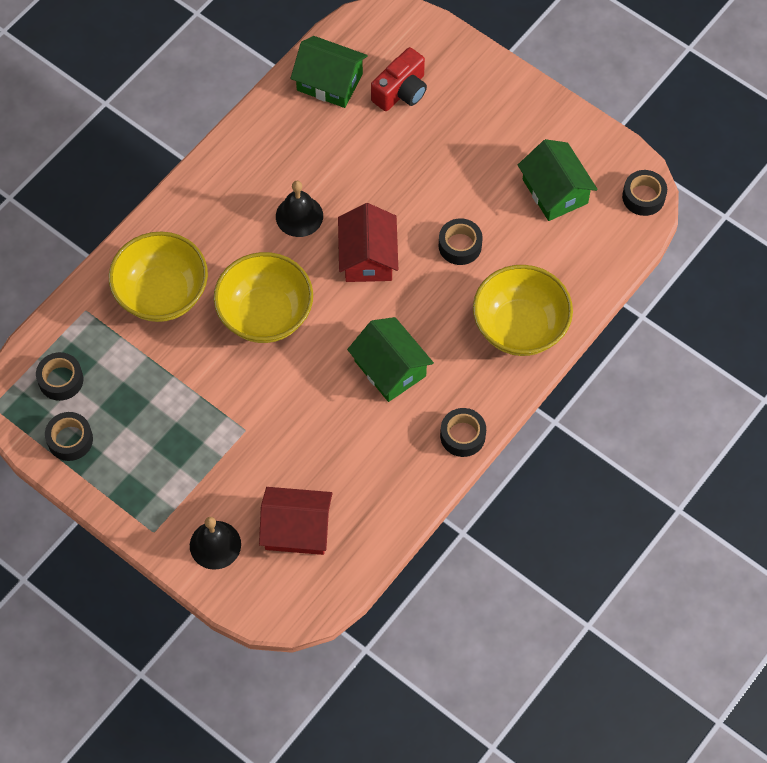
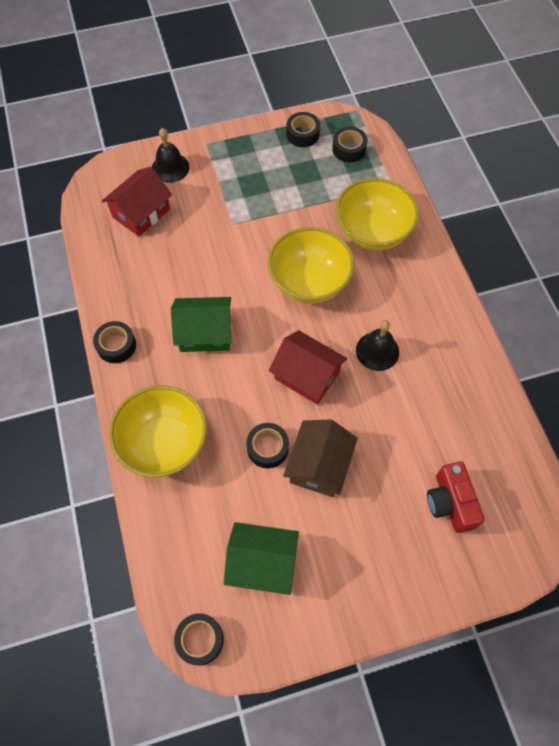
camera: 125 degrees right, 0 degrees up
(329, 82) = (495, 450): green house -> none
(444, 199) = (319, 465): none -> brown house

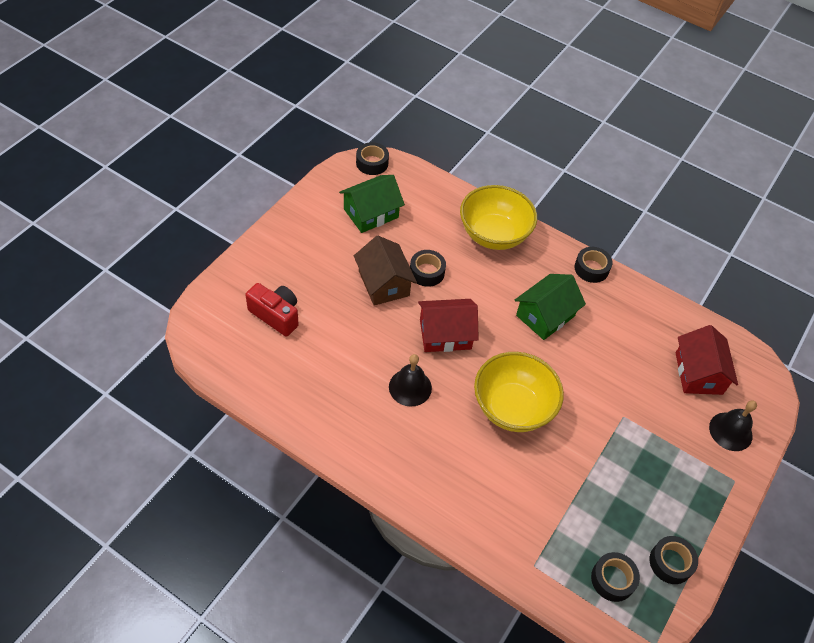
camera: 135 degrees right, 10 degrees down
(372, 232) = (505, 495): yellow bowl -> none

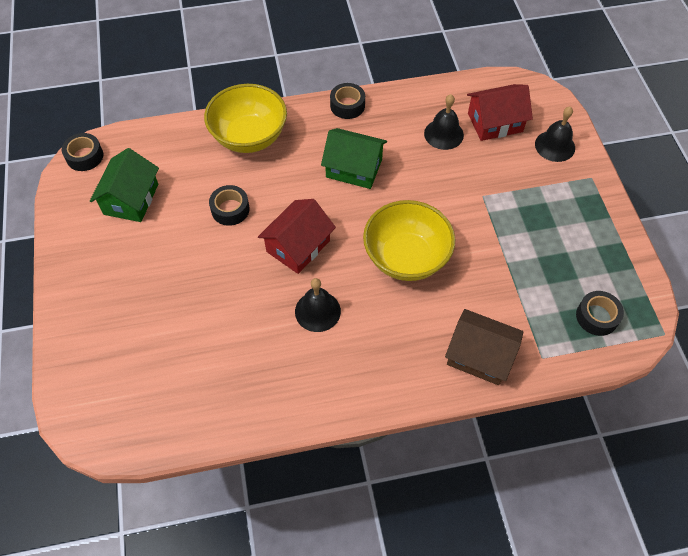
camera: 40 degrees left, 5 degrees up
(276, 315) = (144, 353): red camera -> none
(384, 283) = (206, 247): brown house -> brown house (479, 355)
(545, 316) = (354, 168): green house -> green house turned 75 degrees counterclockwise
(644, 348) = (443, 134): none -> black bell
(670, 562) = (615, 270): black tape -> none
(698, 373) = (495, 122): red house -> red house turned 60 degrees counterclockwise

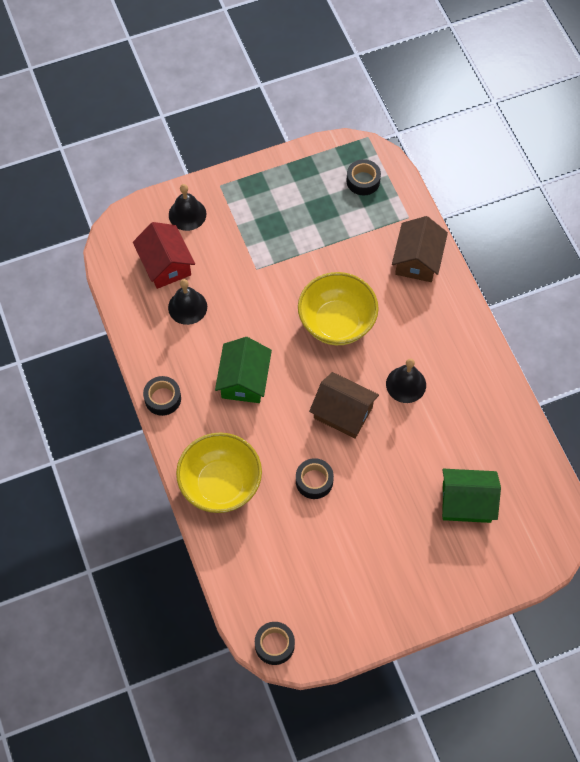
camera: 100 degrees left, 5 degrees up
(131, 199) = (320, 579): green house -> green house (466, 502)
(298, 246) = (343, 412): red house -> brown house

